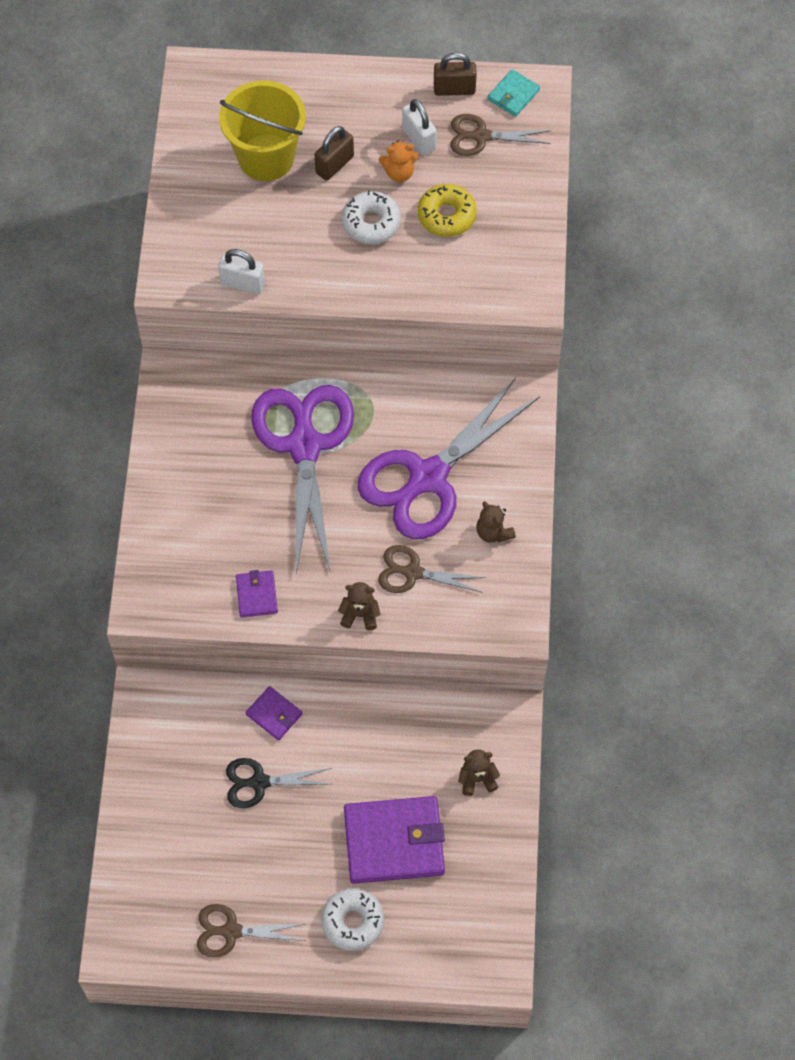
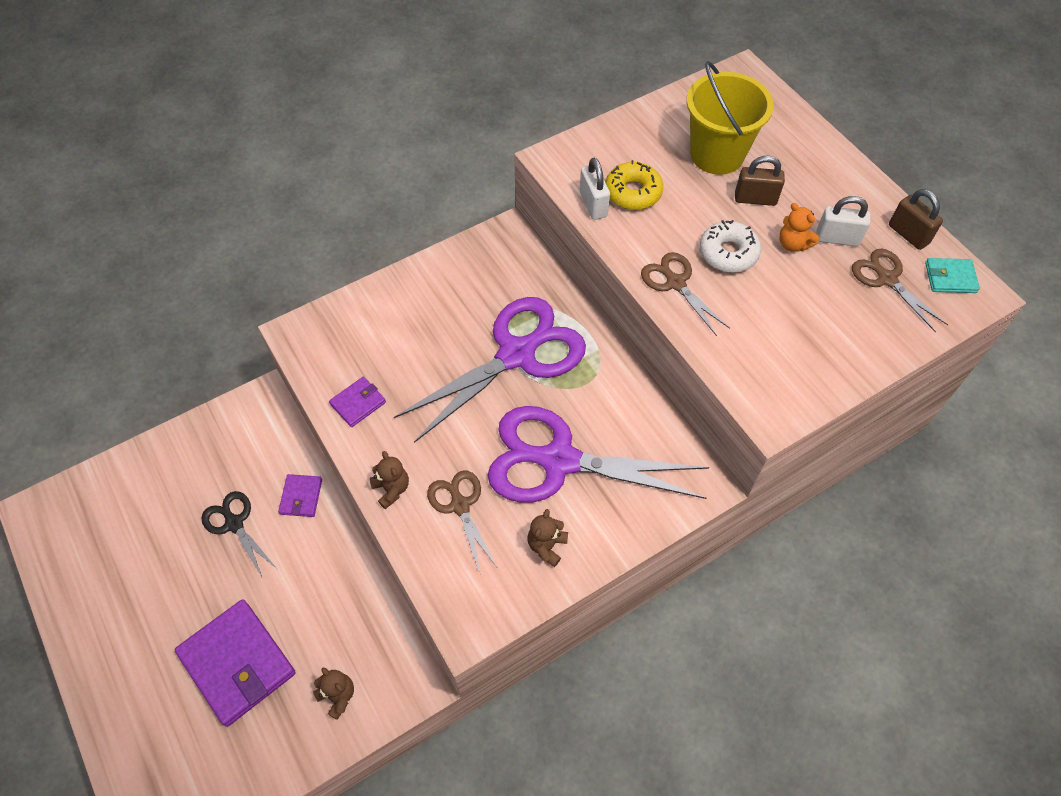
camera: 55 degrees right, 5 degrees down
(231, 931) = (88, 585): brown scissors -> brown scissors (675, 283)
(352, 922) = (143, 677): white donut -> none
(418, 139) = (837, 238): white padlock -> white padlock turned 75 degrees clockwise
(446, 215) = (788, 300): yellow donut -> yellow donut (633, 192)

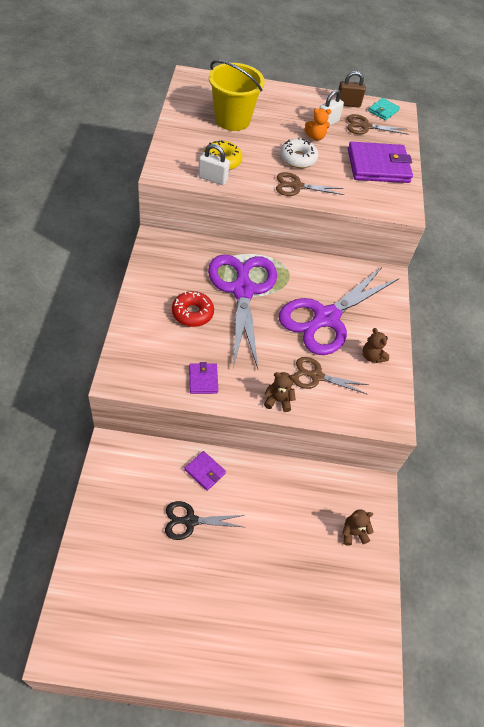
camera: 60 degrees left, 5 degrees down
(237, 663) = (291, 577): purple wallet -> purple wallet (378, 166)
(438, 334) = (192, 313): none -> red donut
(755, 199) = (275, 128): brown padlock -> none

